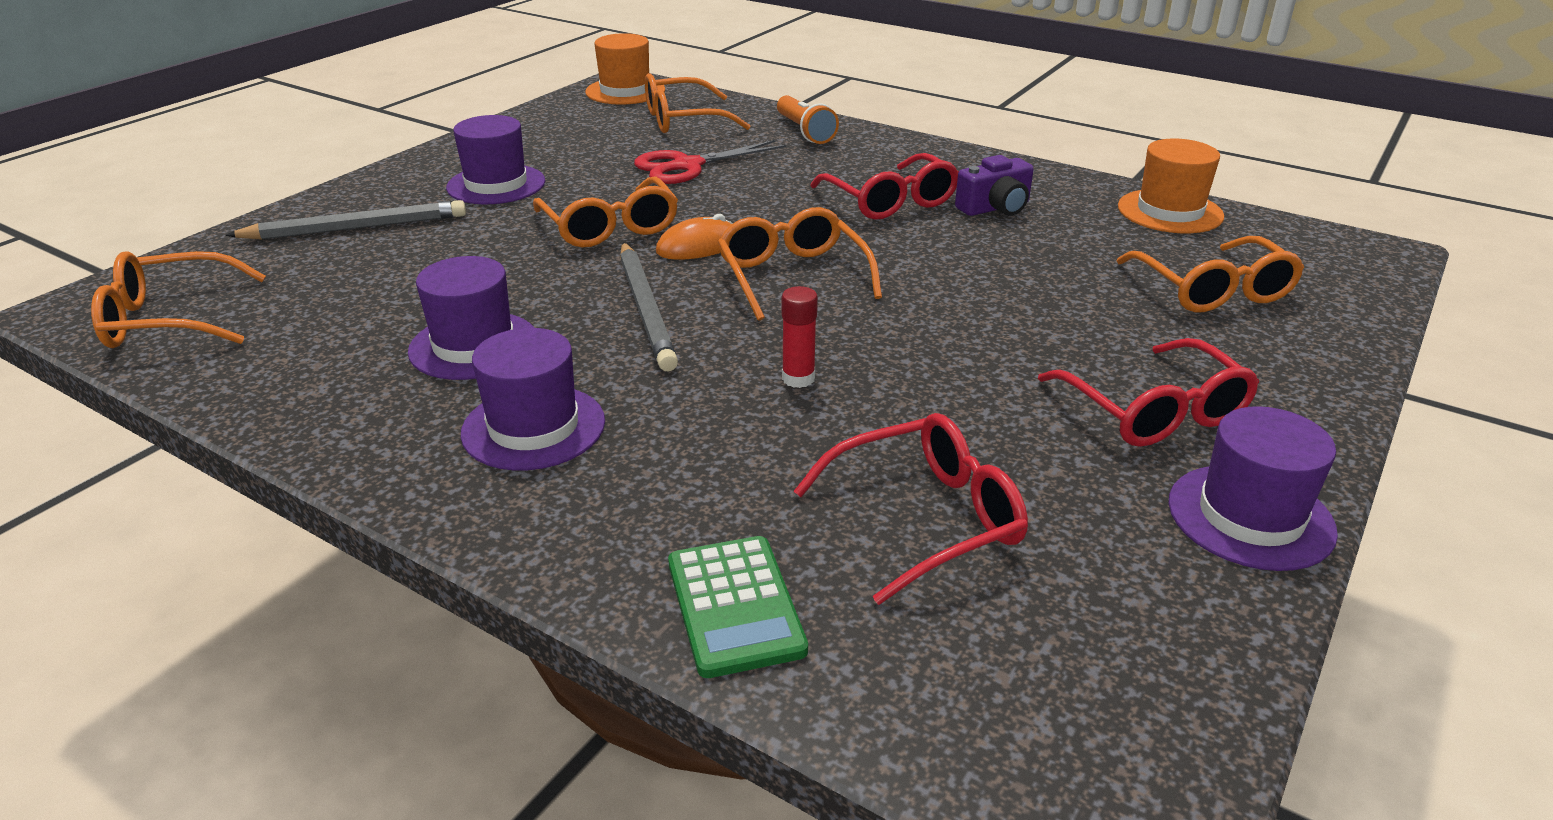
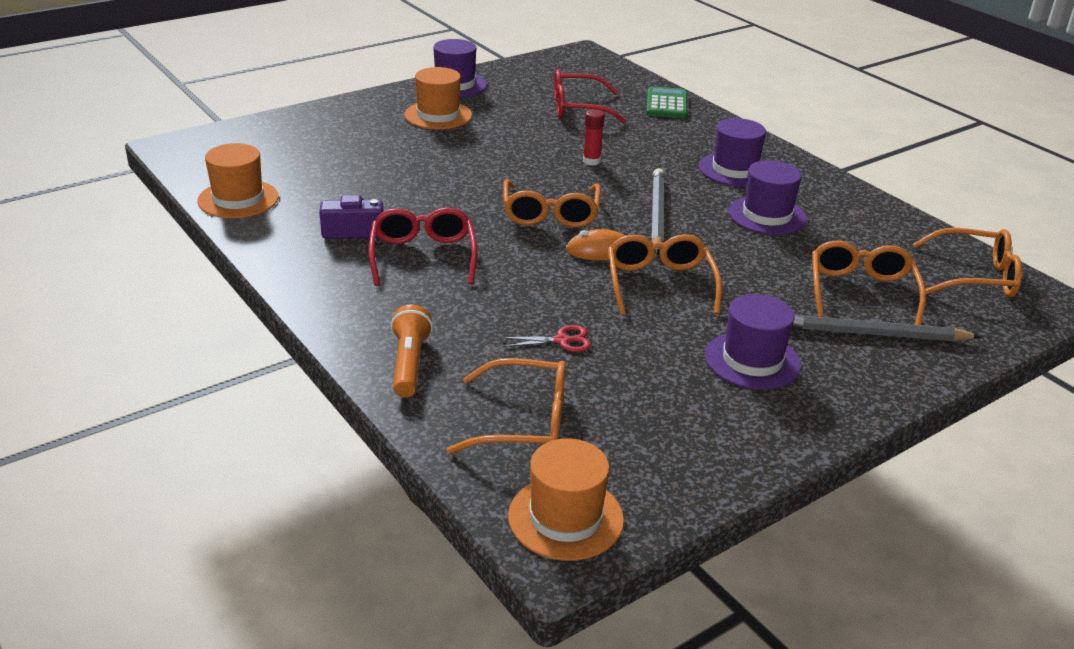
camera: 160 degrees left, 0 degrees up
(687, 166) = (561, 340): red scissors -> red scissors, size x0.56
(1154, 411) = (438, 115): red glasses -> orange hat
(1212, 290) = (313, 150): orange glasses -> orange glasses (861, 292)

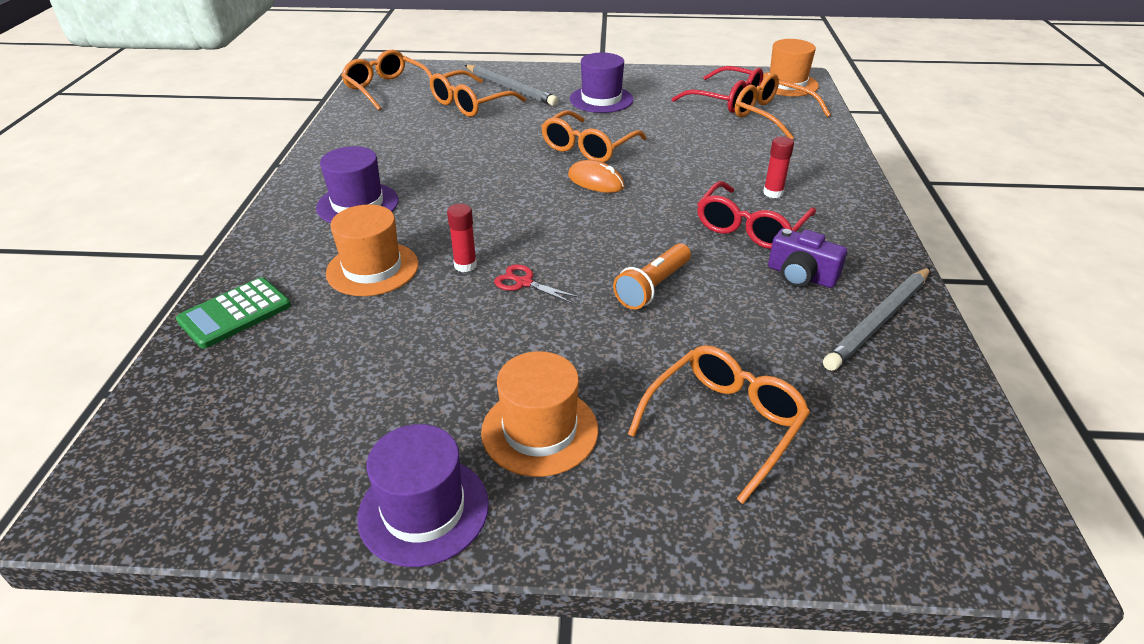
camera: 140 degrees left, 5 degrees up
(238, 199) = (922, 372): orange hat -> orange hat (372, 268)
(409, 363) = (821, 160): orange flashlight -> orange flashlight (653, 287)
(430, 299) = (773, 193): none -> red glue stick
(550, 214) = (591, 224): orange glasses -> orange glasses (724, 423)
(561, 340) = (703, 141): red scissors -> red scissors (524, 283)
(578, 108) = (343, 356): red glasses -> red glasses (725, 100)
(657, 214) = (502, 191): grey pencil -> grey pencil (879, 321)
(767, 215) = (421, 161): purple hat -> none

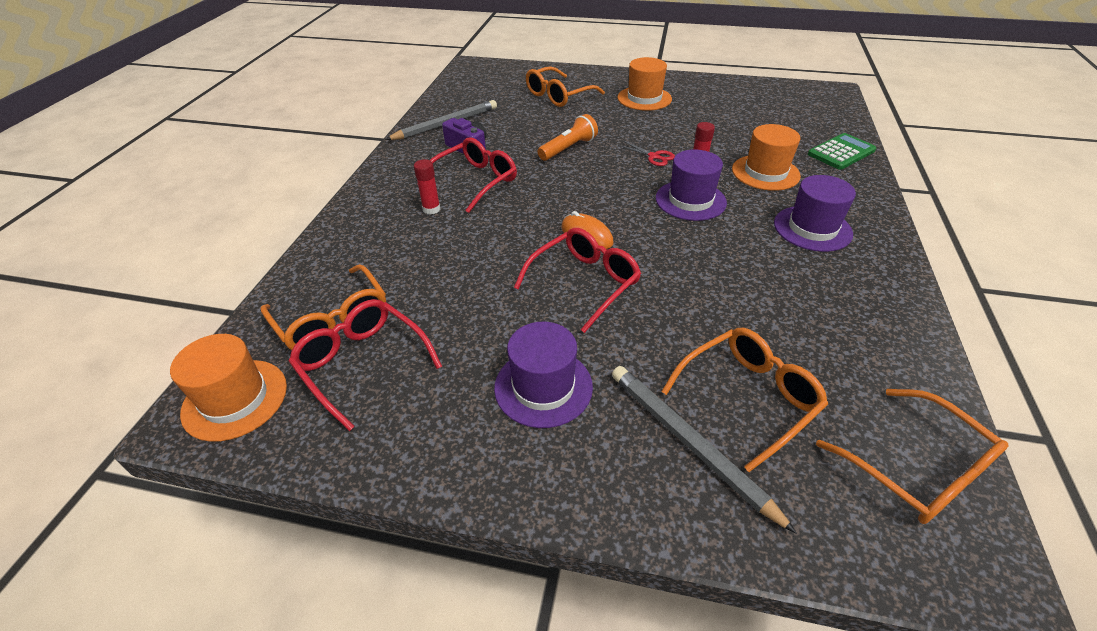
camera: 170 degrees left, 5 degrees up
(423, 510) = (691, 83): purple hat -> purple hat (690, 200)
(588, 147) = (584, 283): orange glasses -> red glasses

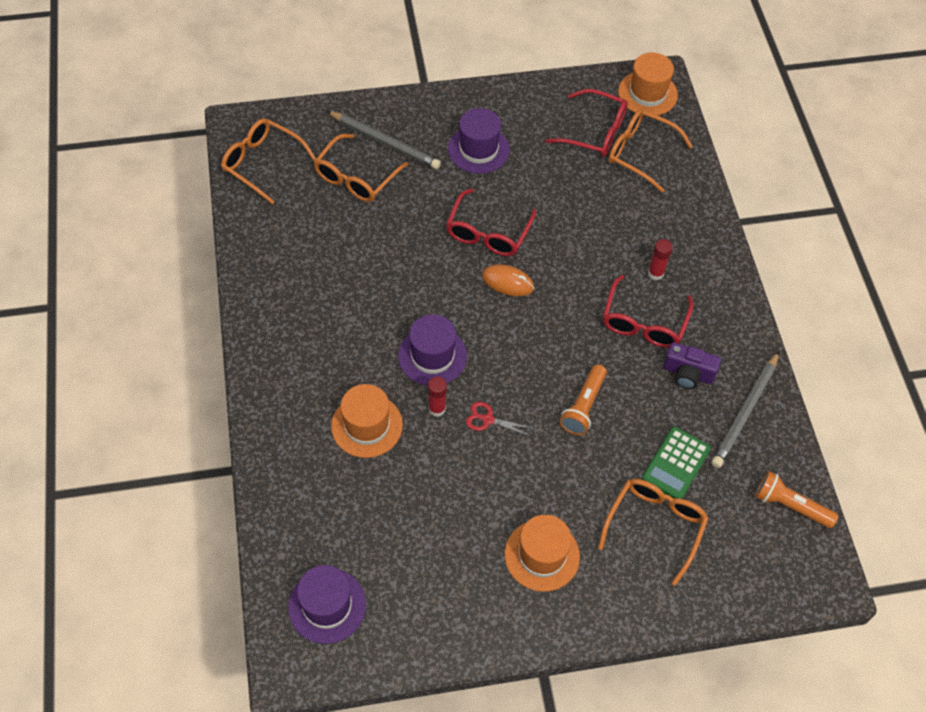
camera: 155 degrees right, 15 degrees up
(462, 88) = (790, 505): none -> orange flashlight
(812, 228) = (318, 349): purple hat -> purple hat (327, 605)
(841, 152) = (286, 493): green calculator -> green calculator (676, 464)

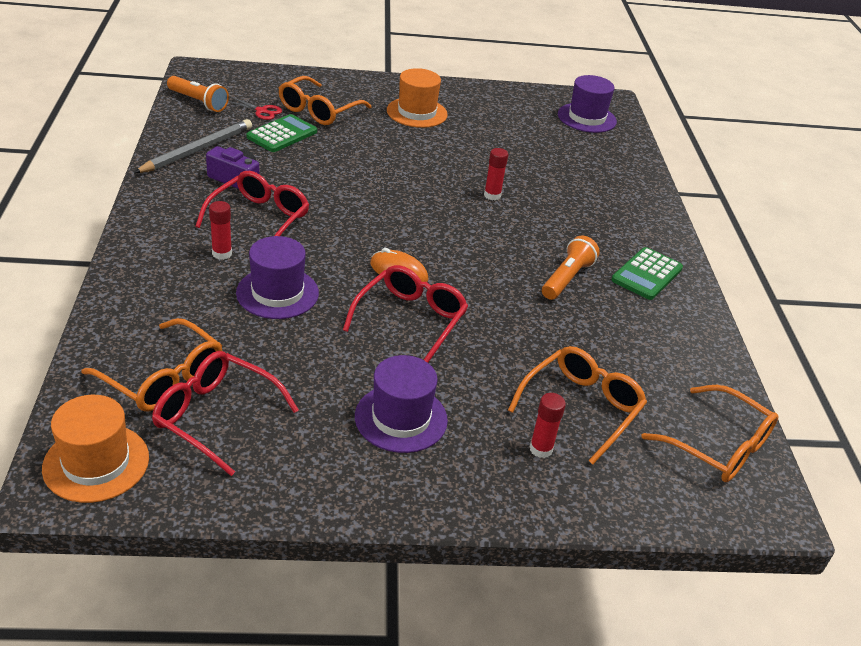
camera: 175 degrees left, 20 degrees down
(288, 324) = (646, 274): none -> green calculator
(367, 425) = (559, 195): orange hat -> none
(385, 142) = (541, 449): grey pencil -> red glue stick
(432, 356) = (492, 229): purple hat -> purple hat (277, 293)
(488, 419) = (444, 182): red scissors -> red scissors (261, 111)
(583, 406) = (350, 176): orange flashlight -> orange flashlight (567, 278)

